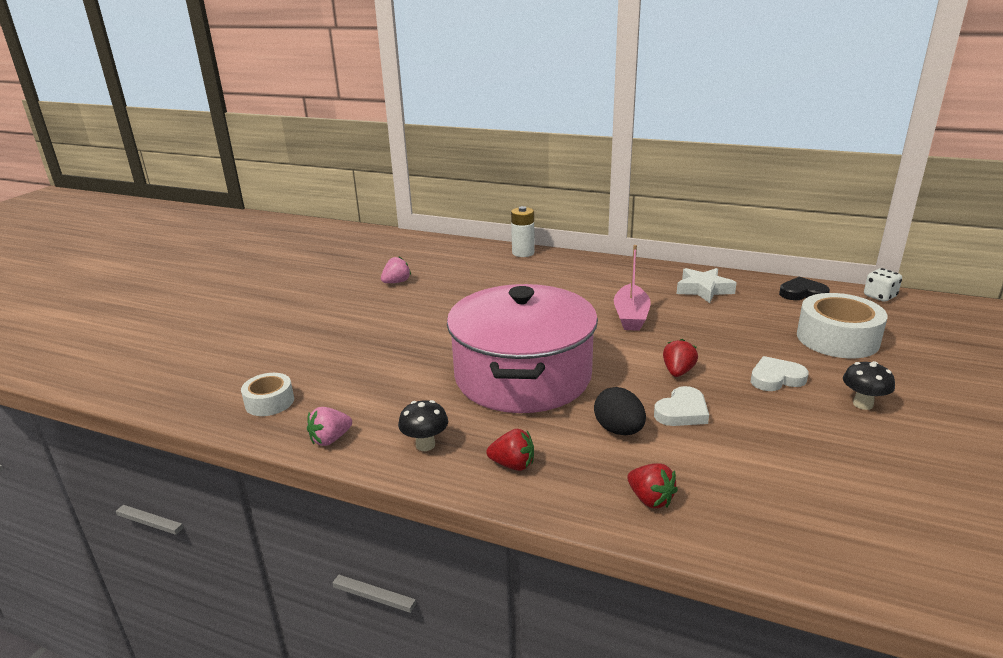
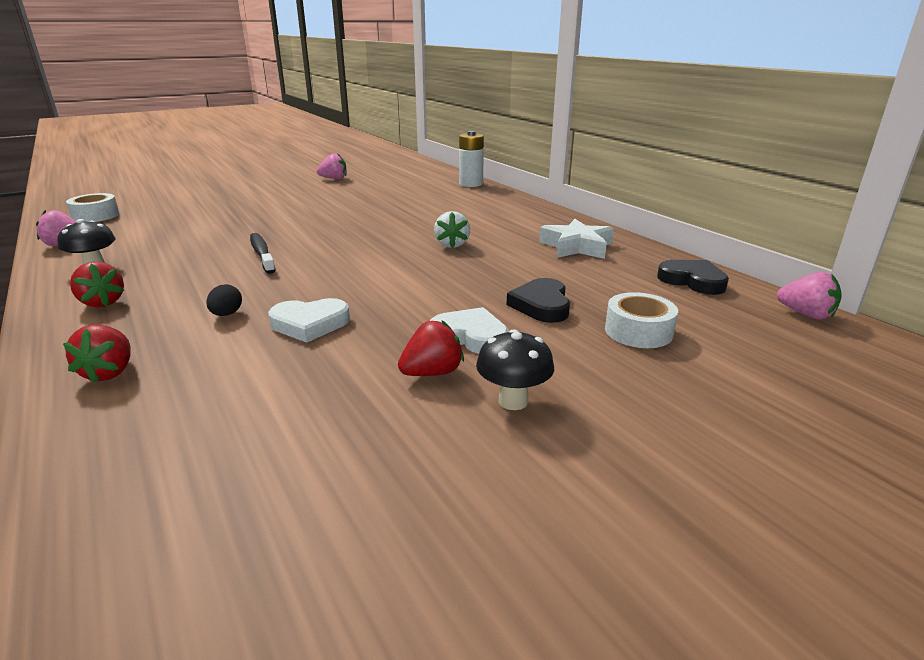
camera: 35 degrees right, 0 degrees up
(523, 376) = (262, 254): pink pot -> black toothbrush
(619, 430) = (226, 314): black egg -> black egg, size x0.56
(631, 316) = (452, 244): pink boat -> white strawberry
(678, 372) = (387, 295): red strawberry -> red strawberry (432, 373)
(767, 342) = (541, 305): none -> black heart
(837, 338) = (638, 331): white tape -> white tape, size x0.56
(879, 296) = (806, 314): white dice -> pink strawberry

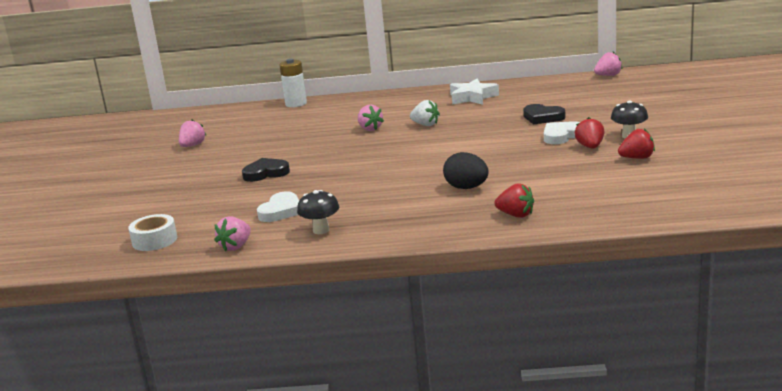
camera: 55 degrees left, 5 degrees down
(102, 302) = (401, 223): red strawberry -> red strawberry (637, 158)
(226, 314) = (466, 188): black egg -> black egg, size x1.79
(262, 254) = (366, 177): black toothbrush -> none
(310, 324) = (506, 168): white heart -> white heart (281, 211)
(419, 224) = (370, 129): none -> pink strawberry
(638, 331) = (591, 105): white tape -> none
(692, 281) = (550, 85): black heart -> black heart (266, 173)

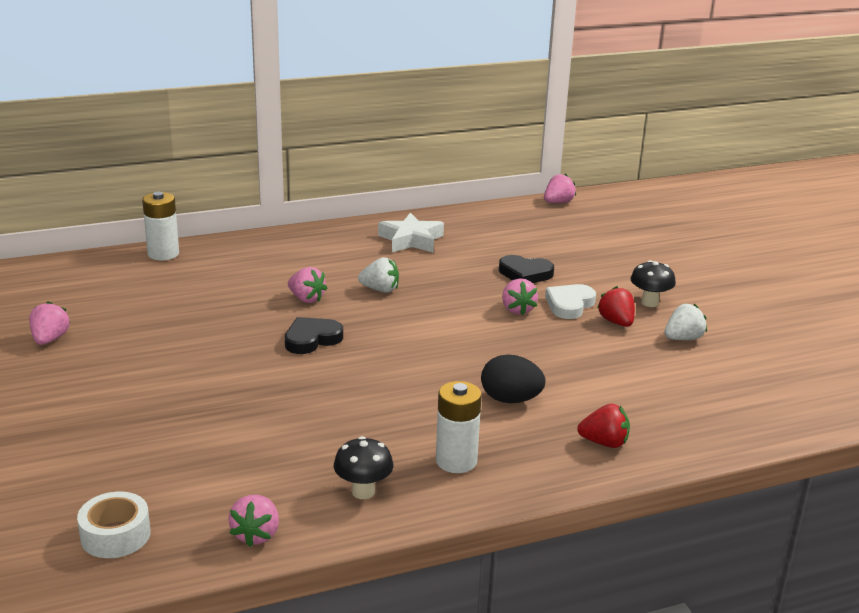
camera: 25 degrees left, 5 degrees up
(266, 173) = (206, 389): black heart -> black heart (312, 339)
(281, 211) = (279, 460): white heart -> none
(397, 218) = (456, 461): none -> white battery
(517, 138) = (517, 310): none -> pink strawberry
(637, 158) = (683, 338): red strawberry -> white strawberry

